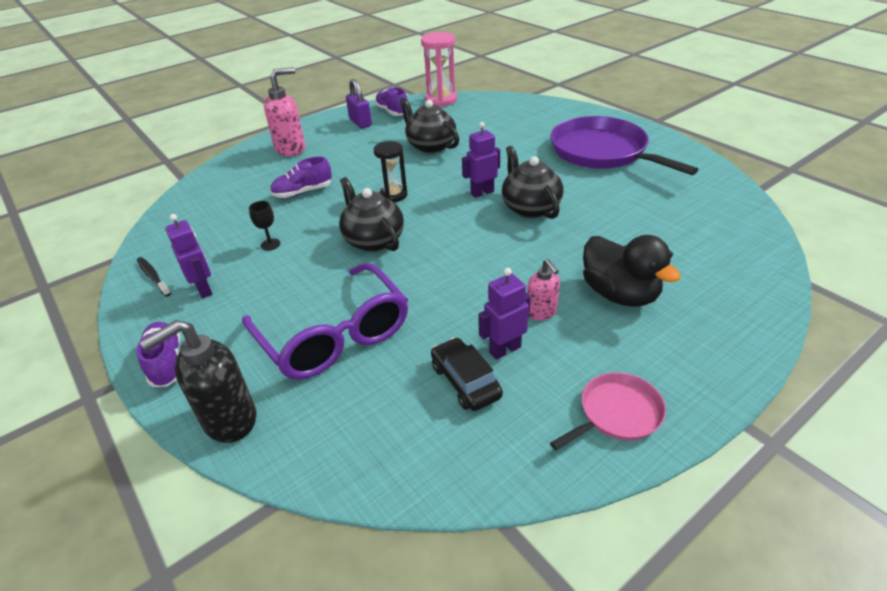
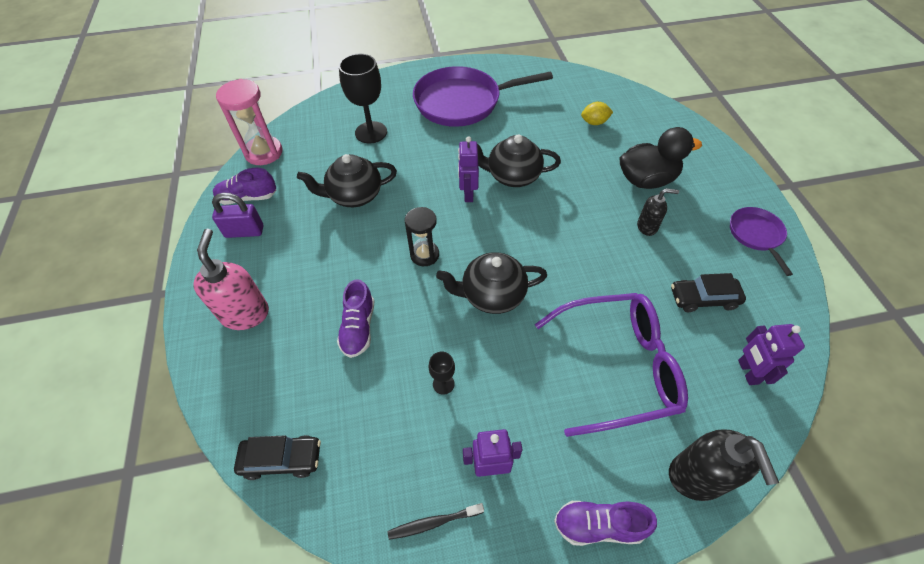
camera: 65 degrees left, 15 degrees up
(186, 202) = (282, 459): none -> black car
(504, 349) = (678, 263): purple robot -> purple robot (747, 372)
(509, 128) = (371, 132): none -> black goblet
(541, 312) = (647, 227): pink soap dispenser -> black soap dispenser
(617, 413) = (756, 235): pink pan -> purple pan
(675, 233) = (594, 122): none -> yellow lemon

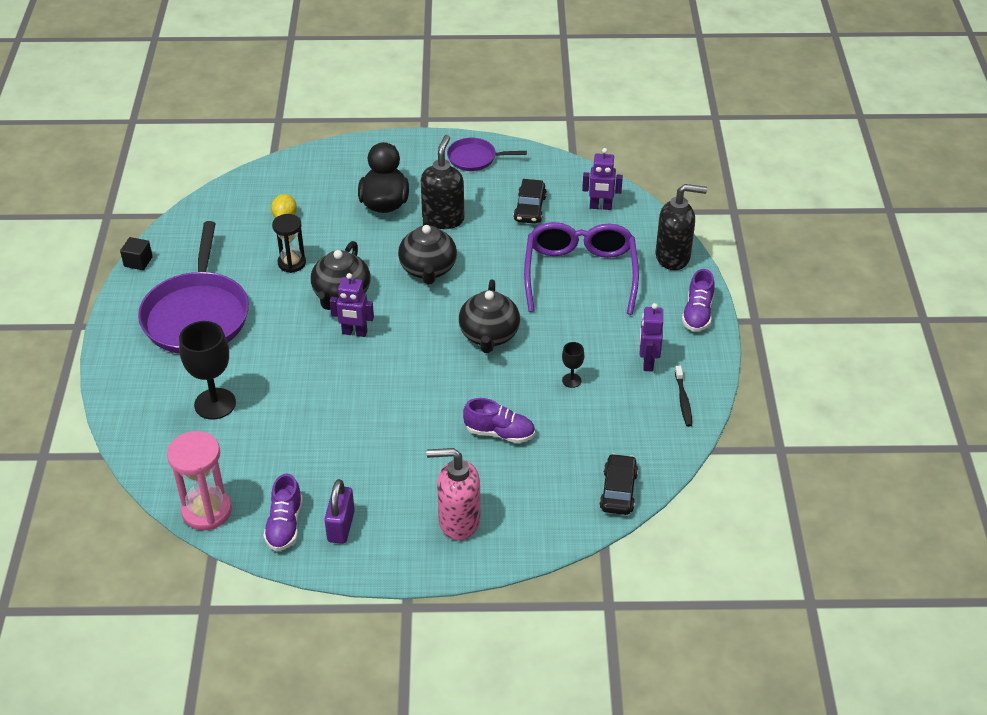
camera: 80 degrees left, 10 degrees down
(354, 196) = (320, 426): black teapot -> black teapot (428, 269)
(424, 255) = (426, 376): black hourglass -> black hourglass (292, 263)
(509, 62) = (138, 262): none -> black cube
(647, 227) = (443, 219): black soap dispenser -> black soap dispenser, size x1.74

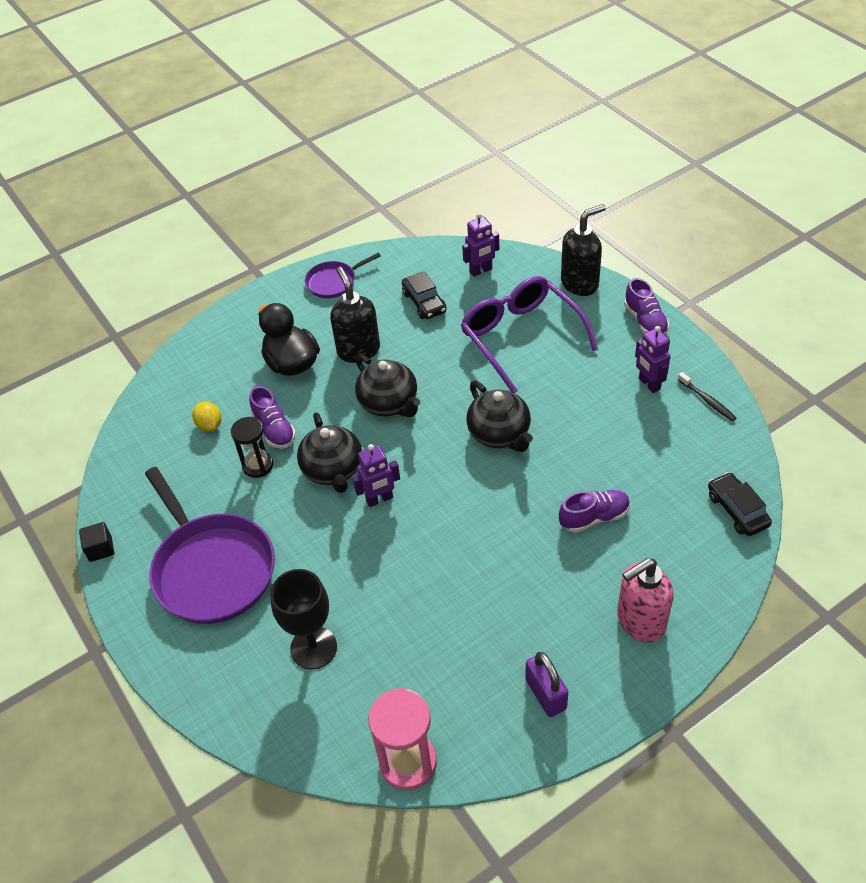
camera: 30 degrees left, 5 degrees up
(285, 525) = (494, 727): purple shoe -> purple shoe (274, 429)
(571, 380) = (605, 435): black goblet -> none

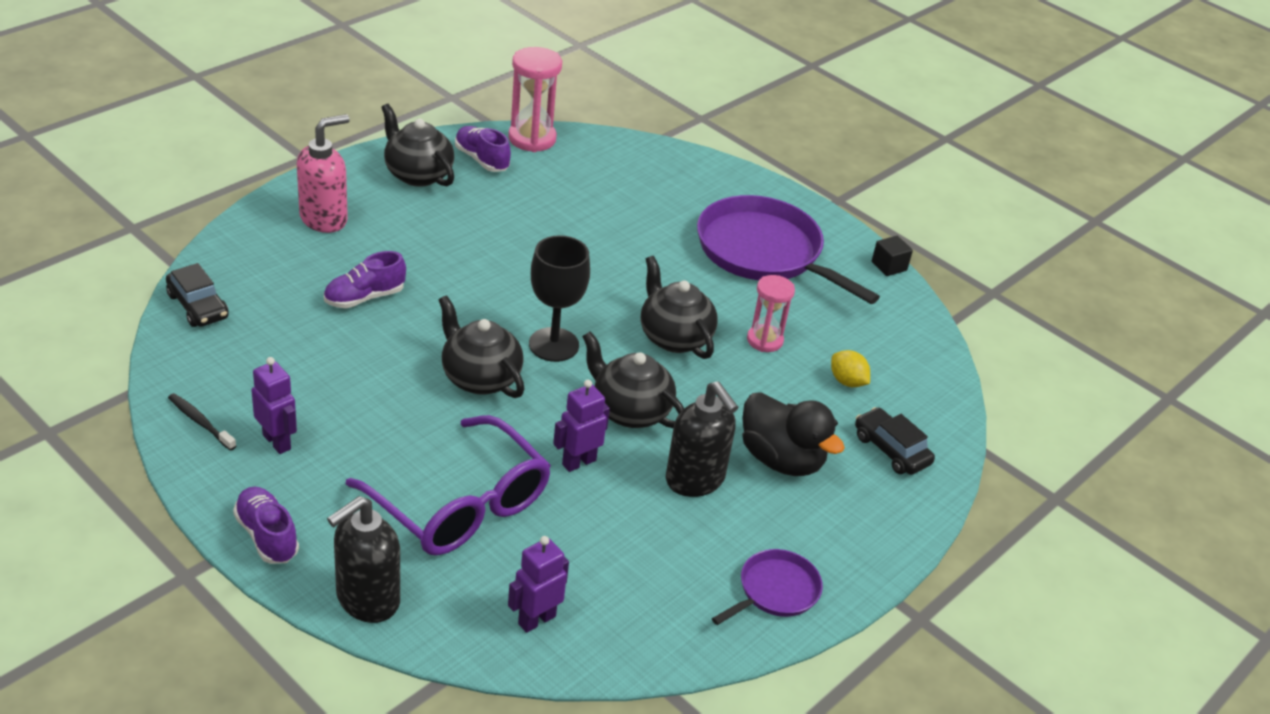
camera: 160 degrees right, 10 degrees down
(258, 466) = (764, 340): black hourglass -> pink hourglass
(274, 429) = (764, 378): purple shoe -> purple shoe (481, 159)
(313, 648) = (637, 200): black goblet -> black goblet (553, 345)
(379, 499) = (610, 310): purple robot -> purple robot (578, 462)
(424, 302) = (618, 558): black car -> black car (891, 450)
(545, 694) = (417, 174): purple padlock -> black teapot

